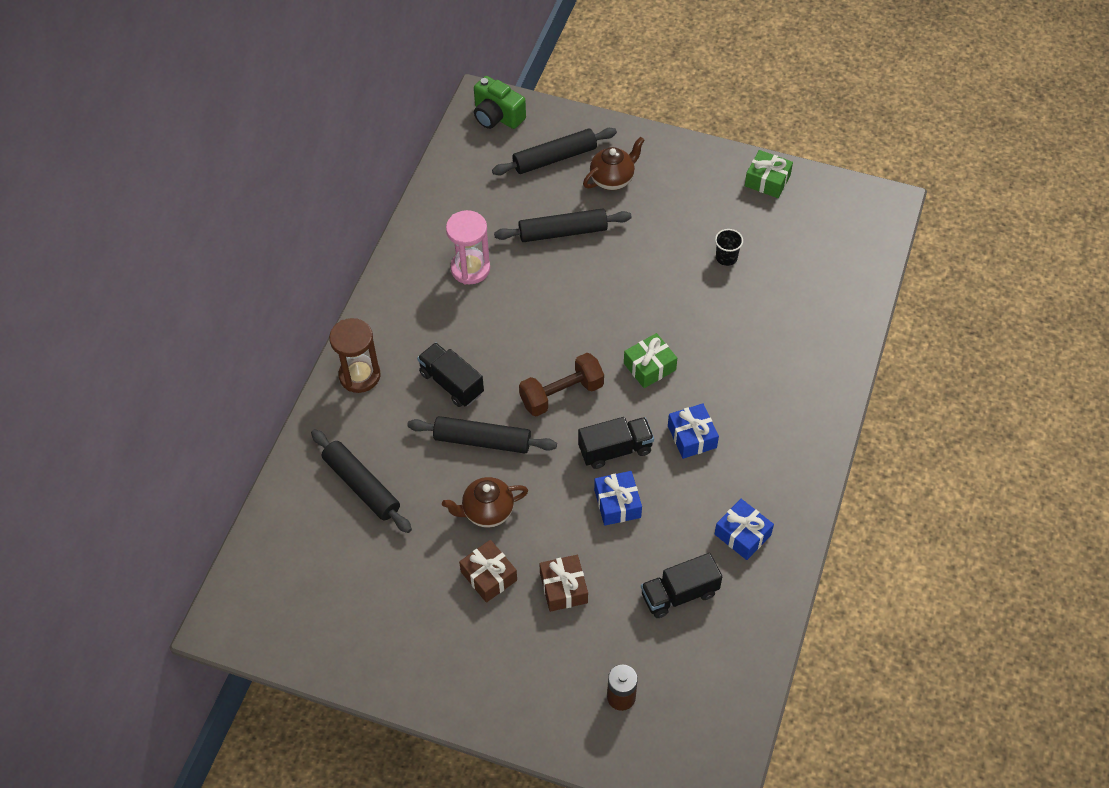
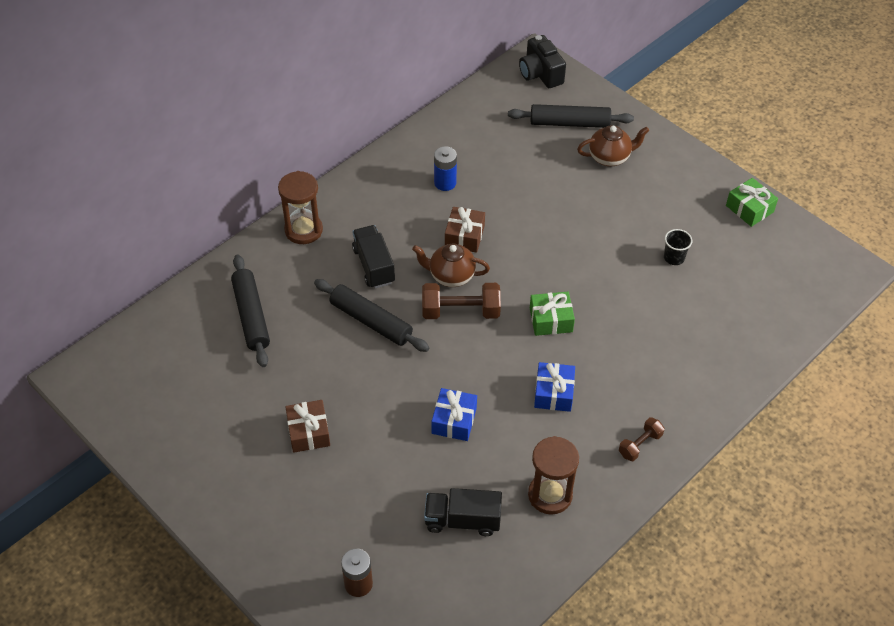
camera: 25 degrees right, 5 degrees down
(470, 269) = (445, 183): pink hourglass -> blue battery
(487, 511) = (339, 379): brown teapot -> brown teapot (451, 276)
(497, 116) = (540, 74): green camera -> black camera
(563, 232) = (541, 183): black rolling pin -> none
(563, 588) = (365, 470): brown gift -> brown gift (464, 236)
(615, 450) = (479, 375): black truck -> none
(742, 534) = (550, 495): blue gift -> brown hourglass
(794, 452) = (640, 445): none -> brown dumbbell

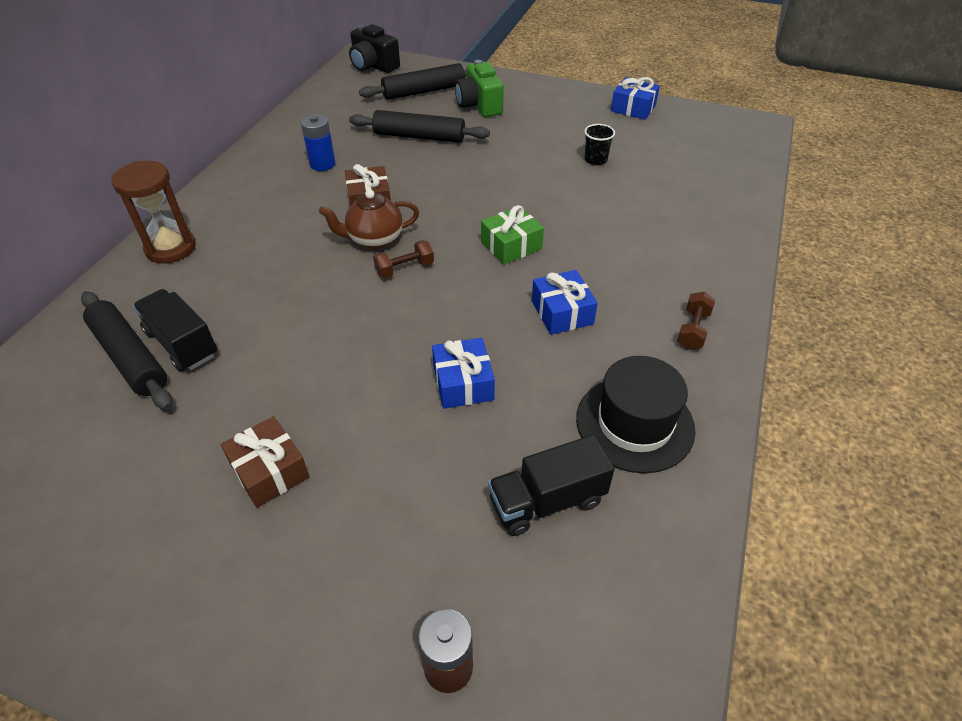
camera: 25 degrees left, 5 degrees down
(371, 321) = (299, 312): black rolling pin -> black rolling pin (419, 136)
(374, 266) = (276, 257): black truck -> black truck (182, 344)
(460, 311) = (405, 269): brown dumbbell -> brown dumbbell, size x0.58
(550, 495) = (635, 423): brown hourglass -> black hat
(610, 157) = (479, 105): brown teapot -> green camera
(749, 209) = (633, 108): green gift -> blue gift

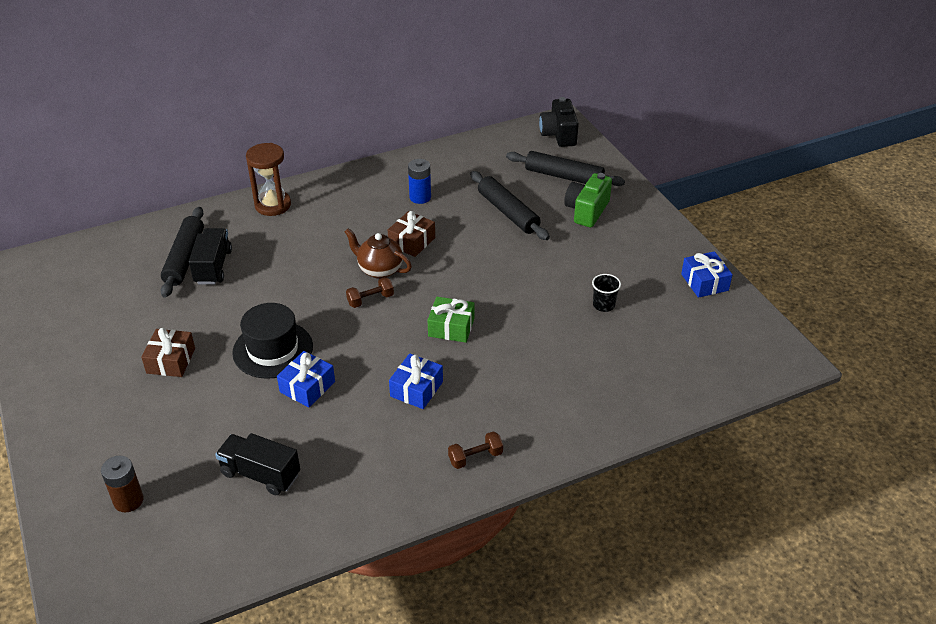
camera: 45 degrees right, 5 degrees down
(405, 269) = (370, 300): brown dumbbell -> brown dumbbell turned 45 degrees counterclockwise
(635, 423) = (358, 477): black hat -> black hat (273, 349)

